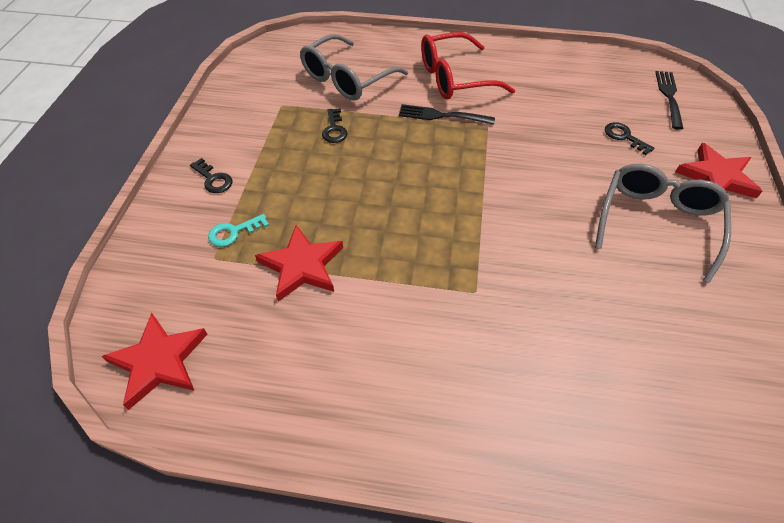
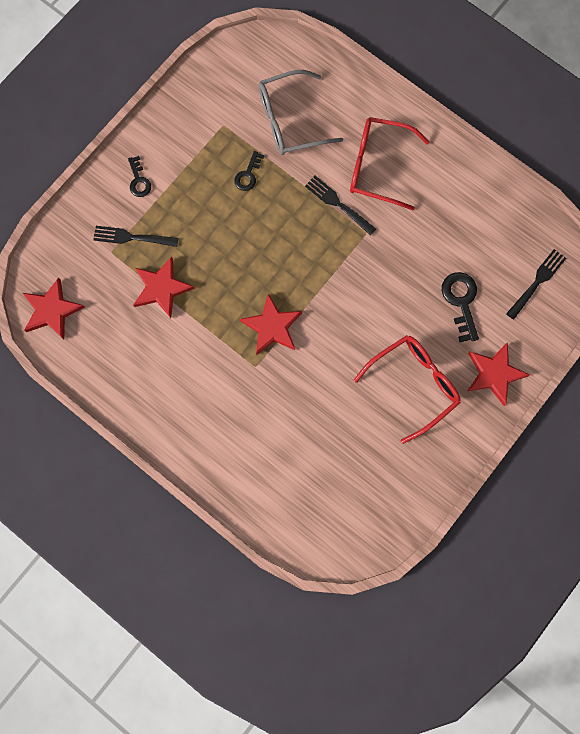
camera: 30 degrees right, 25 degrees up
(234, 232) = (132, 237): turquoise key -> black fork
(462, 242) = (272, 326): none -> red star
(624, 137) = (461, 301): black key -> black key, size x1.60
(657, 222) = (414, 384): grey glasses -> red glasses

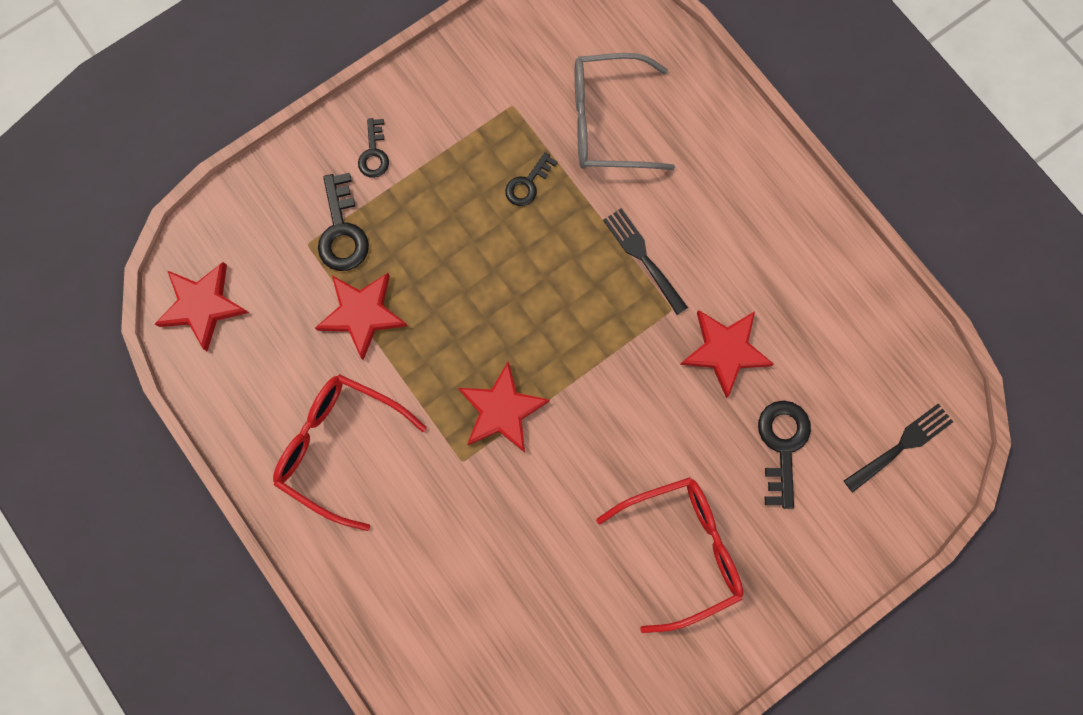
camera: 15 degrees right, 0 degrees up
(132, 237) = (342, 231): black fork -> black key
(377, 166) = (714, 218): red glasses -> red glasses (339, 446)
(494, 374) = (803, 565): red star -> red star (725, 351)

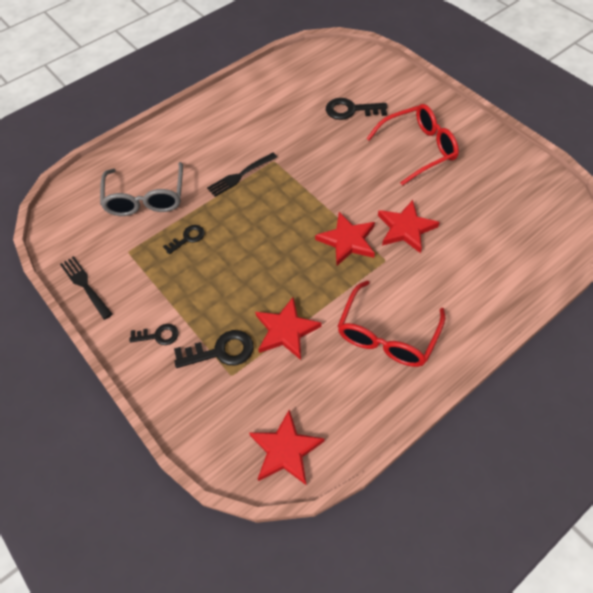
camera: 90 degrees left, 20 degrees down
(528, 184) = (187, 238): black key -> black key turned 75 degrees counterclockwise
(682, 549) = (419, 149): red glasses -> red glasses turned 90 degrees clockwise
(725, 351) = (298, 136): red star -> red star (406, 229)
(901, 446) = (344, 66): black fork -> black fork (85, 285)

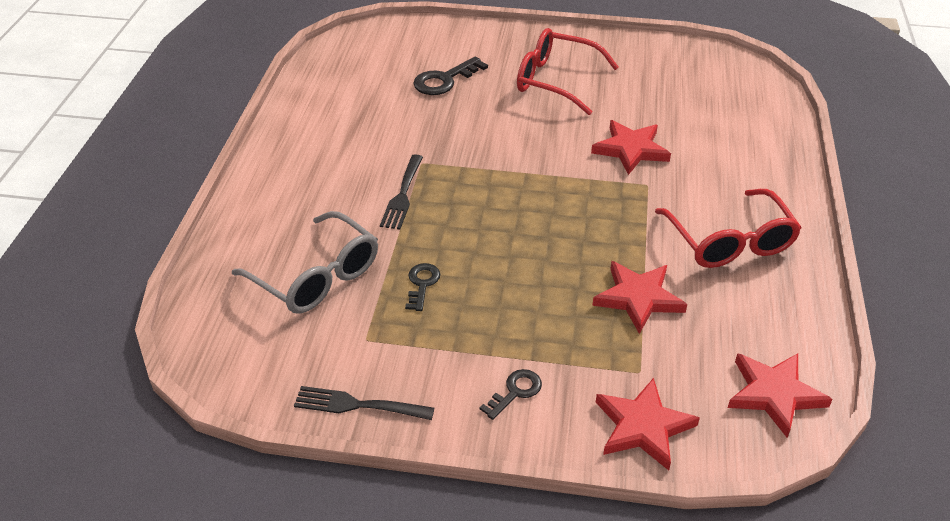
camera: 45 degrees left, 15 degrees down
(220, 351) = (600, 359): black key -> none
(347, 241) = (592, 189): red star -> red star (643, 427)
(419, 149) = (555, 80): red glasses -> red glasses turned 90 degrees counterclockwise

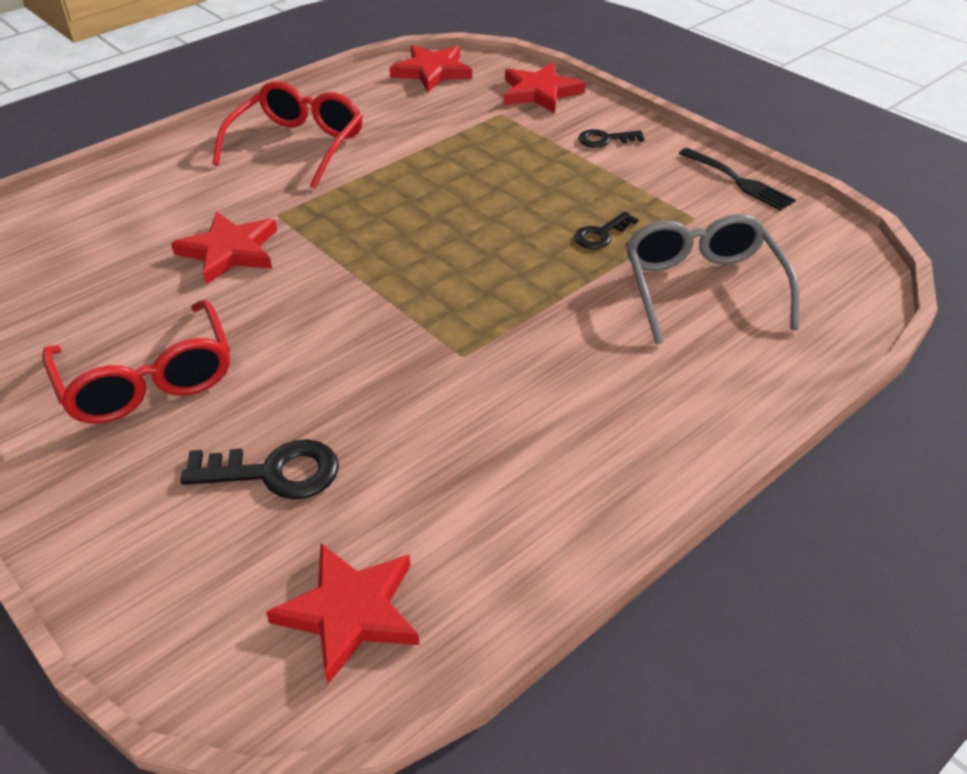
camera: 140 degrees left, 0 degrees up
(402, 195) = (529, 327): black fork -> none
(638, 298) = (433, 146): red star -> red star (350, 612)

